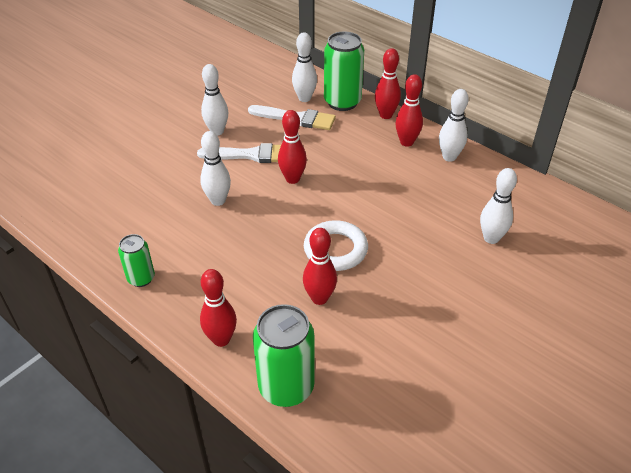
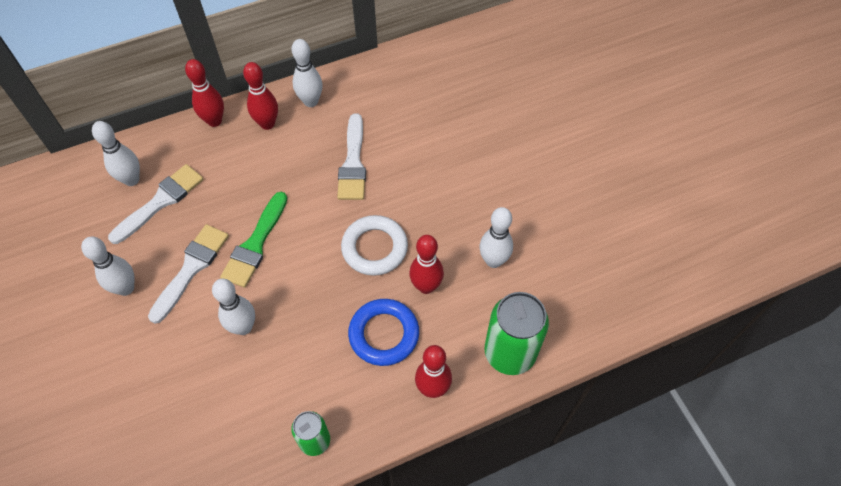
camera: 65 degrees left, 15 degrees up
(256, 286) = (384, 334): none -> blue ring
(292, 179) = (255, 244): red bowling pin -> green brush
(342, 102) = (165, 148): green can -> none
(410, 205) = (353, 163): none -> white brush
(491, 238) = (428, 125): white bowling pin -> white bowling pin (493, 261)

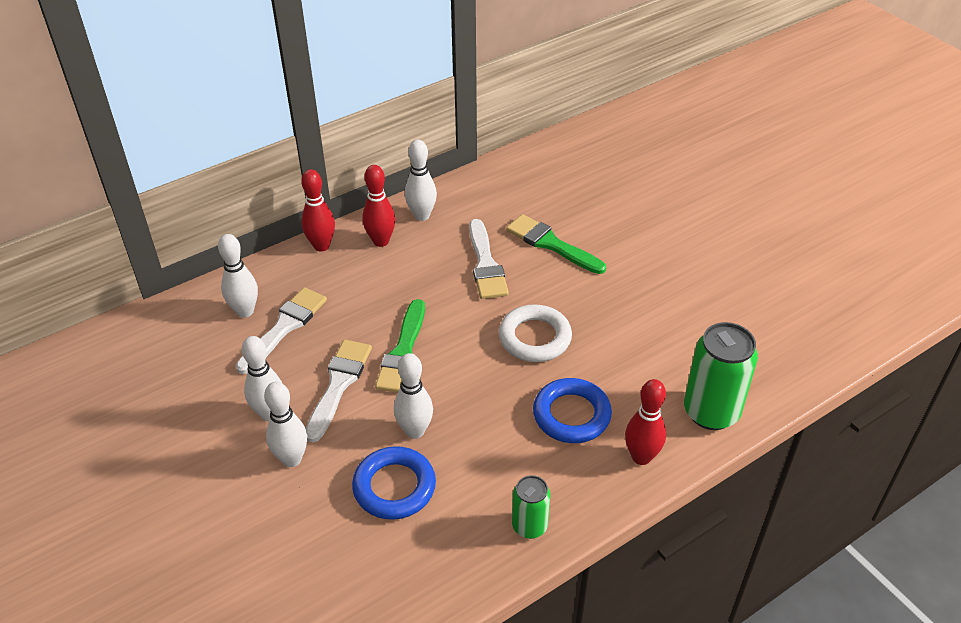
camera: 10 degrees left, 15 degrees down
(211, 380) = (394, 487): none -> blue ring
(418, 150) = (551, 244): none -> green brush
(426, 286) = (601, 365): red bowling pin -> none
(493, 261) = (664, 332): white bowling pin -> white bowling pin (292, 459)

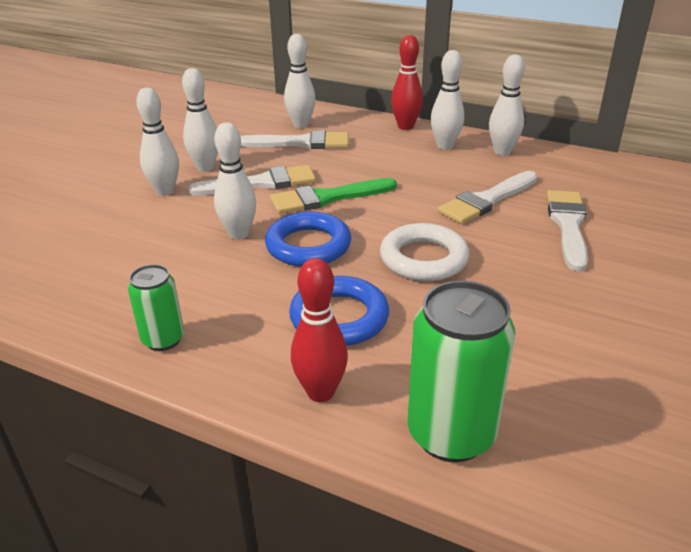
camera: 60 degrees right, 10 degrees down
(381, 241) = (445, 146): red bowling pin -> white bowling pin
(394, 487) = (165, 246): blue ring -> blue ring (308, 246)
(551, 244) = (568, 225): green brush -> white brush

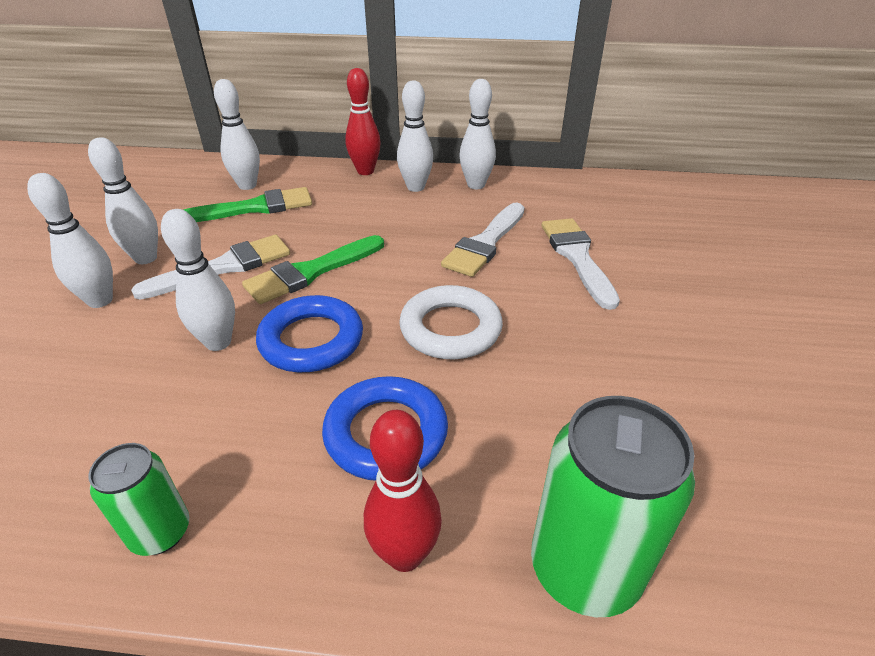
camera: 20 degrees left, 5 degrees up
(301, 143) = (255, 208): white brush -> green brush

